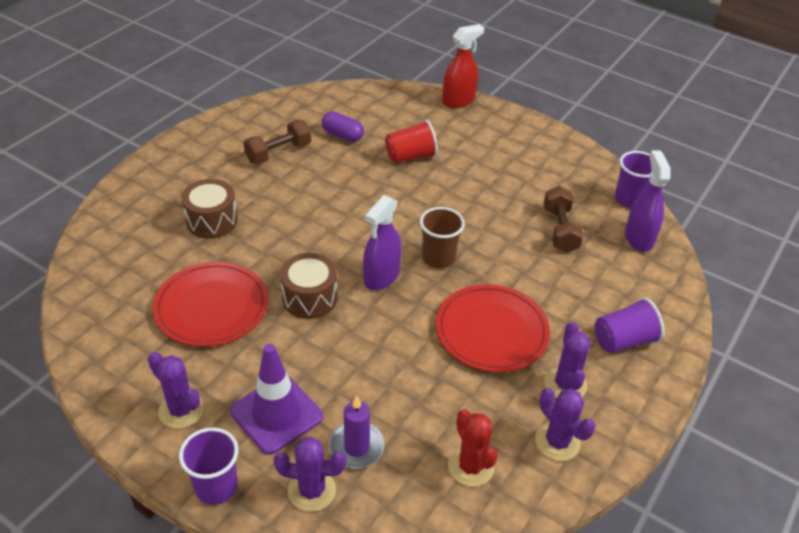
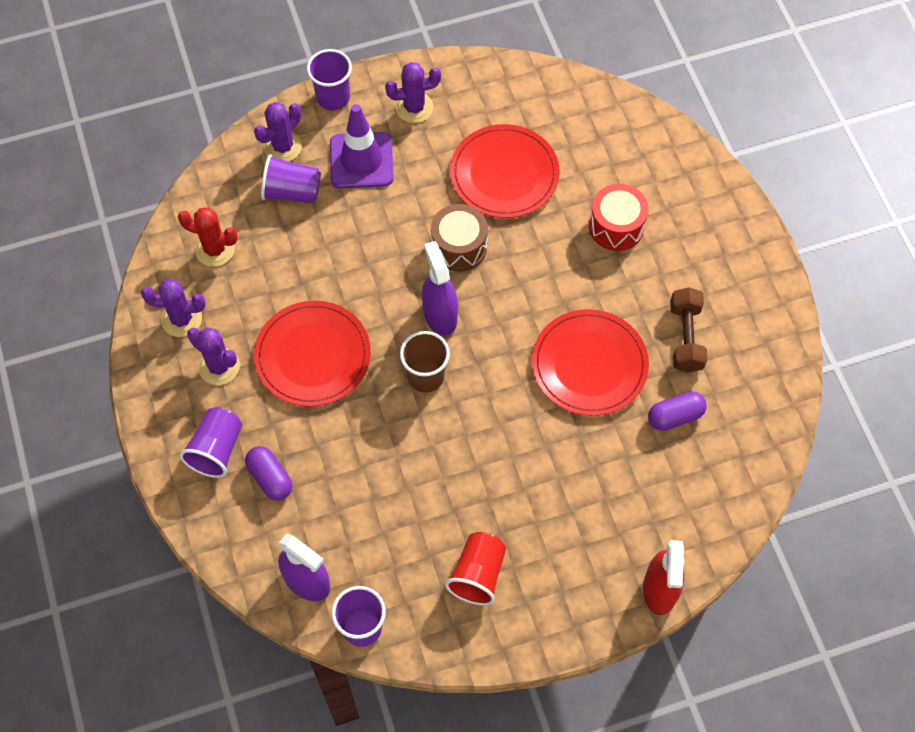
camera: 130 degrees right, 20 degrees up
(212, 221) = (616, 226): brown drum -> red drum
(343, 185) = (589, 364): none -> red plate
(356, 447) = (292, 192): purple candle -> purple cup
(410, 156) = (591, 459): red cup -> red cup (478, 574)
(560, 230) = (376, 515): brown dumbbell -> none
(604, 297) = (270, 478): none -> purple capsule

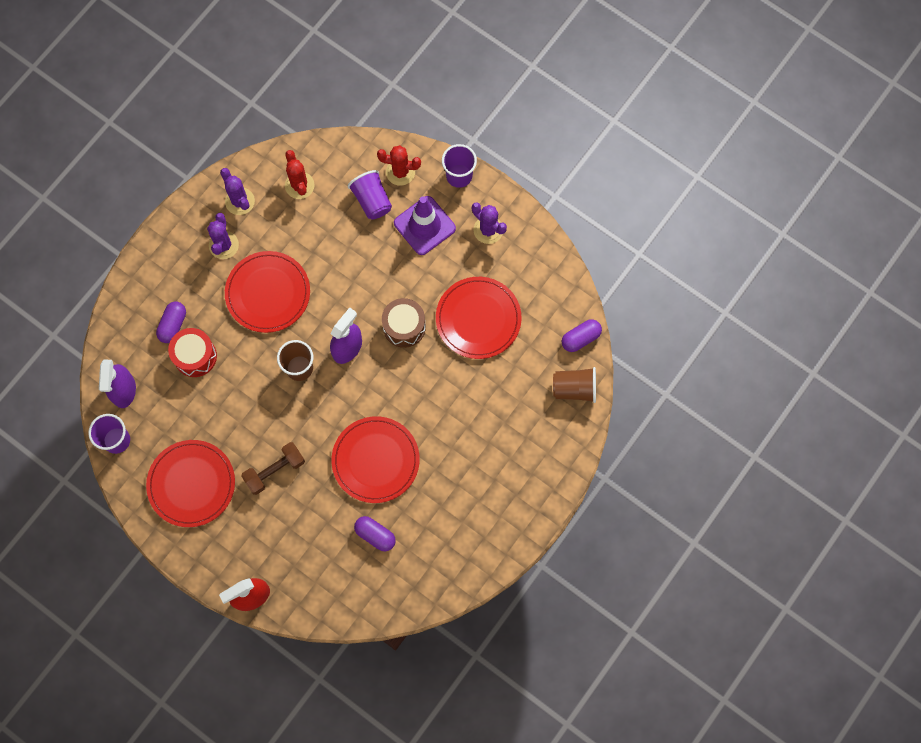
camera: 55 degrees right, 10 degrees up
(216, 450) = (170, 282): purple cup -> none
(283, 147) = (400, 172): purple cactus -> red cactus
(478, 574) = (191, 484): red cup -> red plate
(596, 98) = (580, 338): none -> purple capsule
(616, 226) = (489, 413): red drum -> red drum (195, 356)
(646, 135) = (574, 388): none -> brown cup
(685, 337) = (436, 507): brown dumbbell -> brown dumbbell (275, 470)

